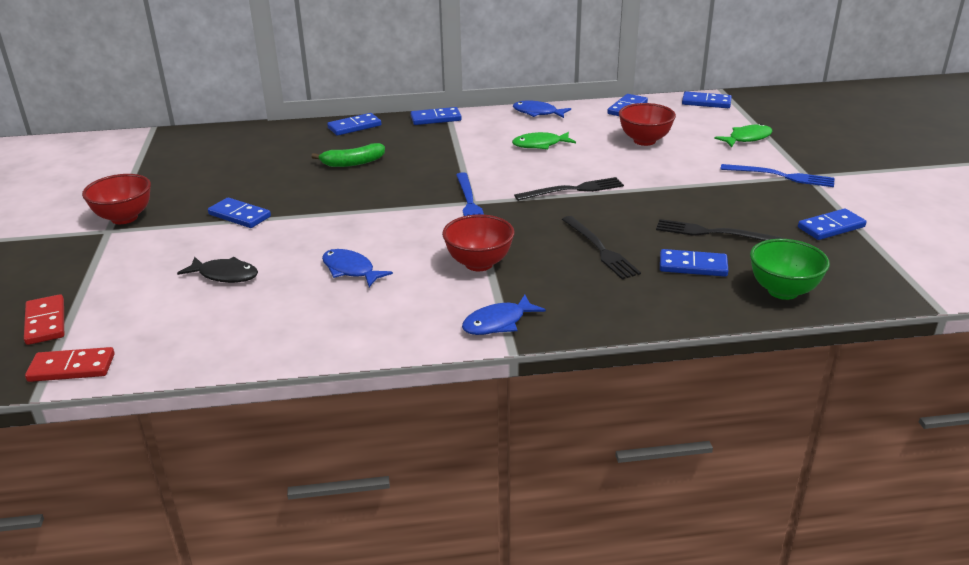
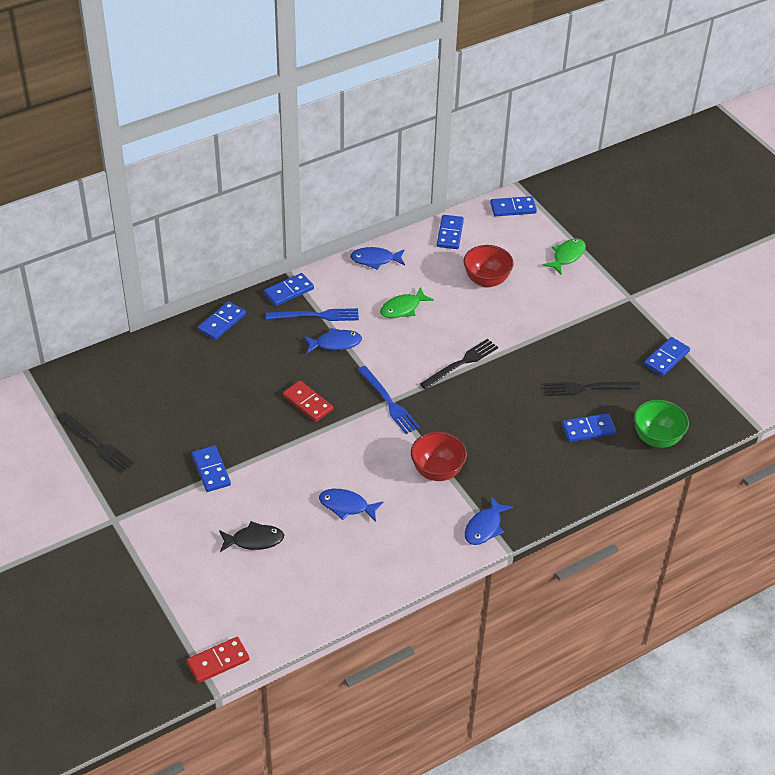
camera: 25 degrees left, 15 degrees up
(46, 322) = (157, 628): red domino -> red domino (307, 403)
(124, 218) = (114, 501): red bowl -> none
(239, 215) = (211, 470): blue domino -> blue domino turned 60 degrees clockwise
(353, 163) = (257, 376): green banana -> none
(450, 155) = (335, 343): none -> blue fish
(600, 249) = (516, 429): black fork -> black fork (97, 444)
(781, 176) = (611, 303): blue fork -> blue fork (316, 315)

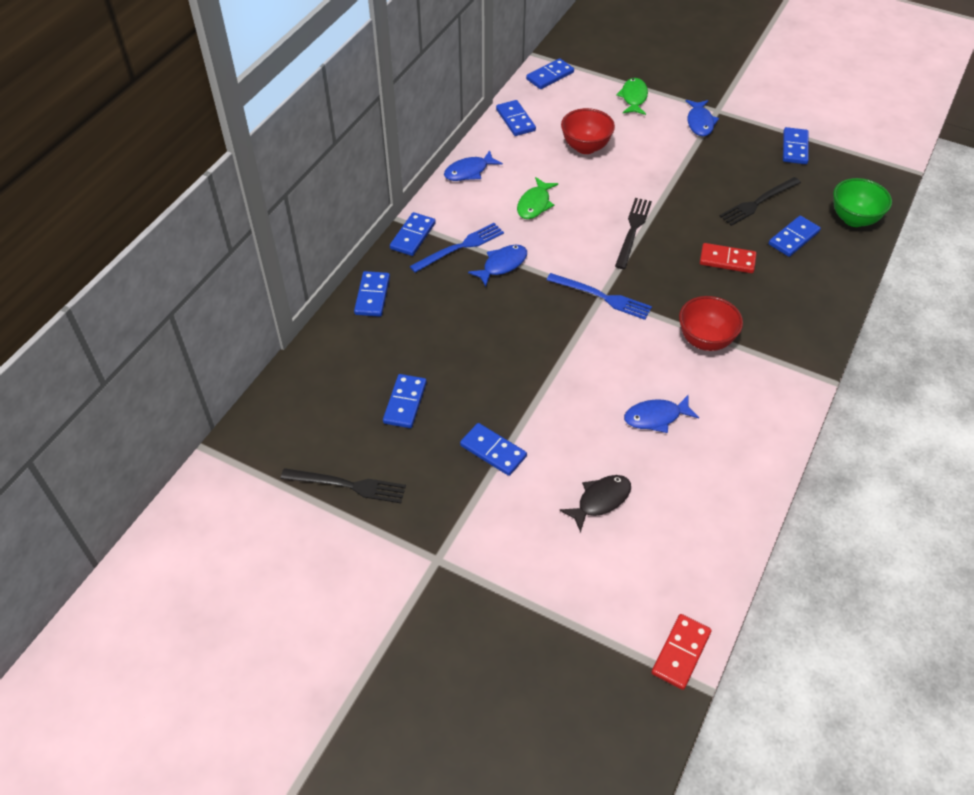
camera: 30 degrees left, 5 degrees up
(180, 408) = (405, 403): none -> blue domino
(307, 403) = (527, 334): red domino -> red domino (727, 260)
(484, 527) = (795, 371): blue fish -> blue fish (700, 123)

